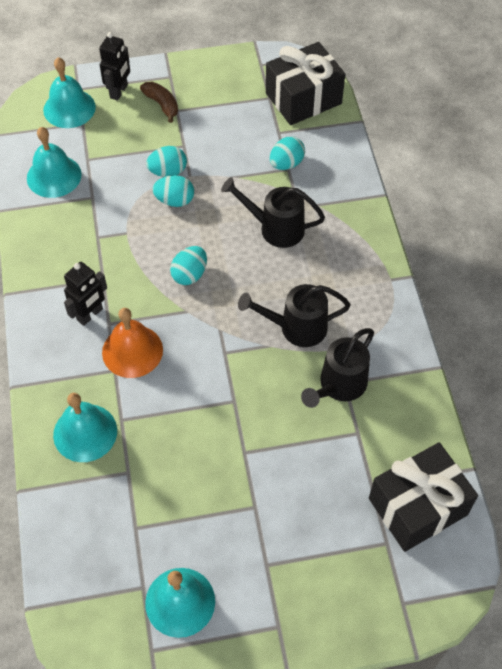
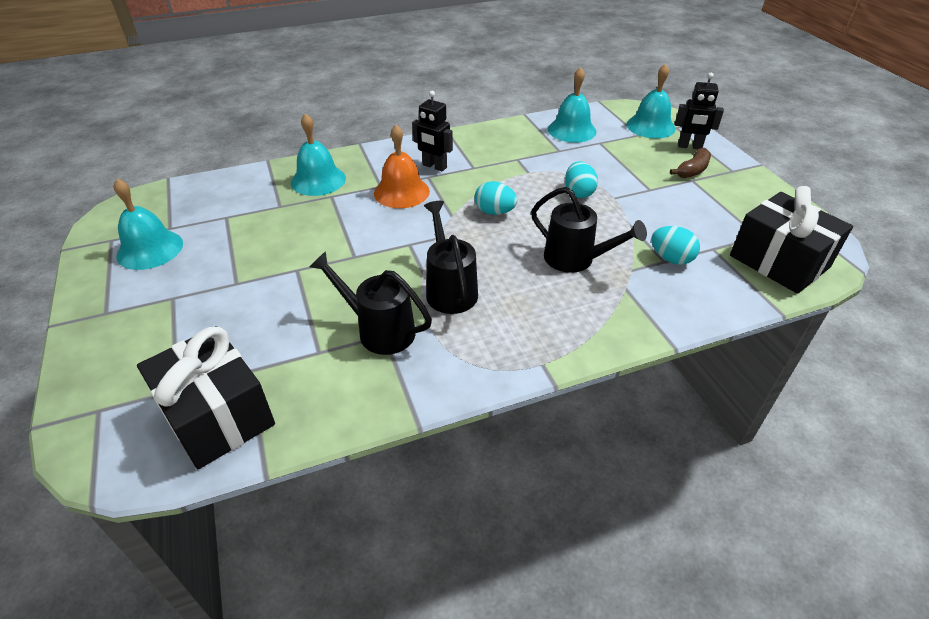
camera: 80 degrees right, 15 degrees down
(168, 172) = (611, 184): turquoise egg -> none
(275, 228) = (576, 260): black watering can -> black watering can turned 120 degrees clockwise

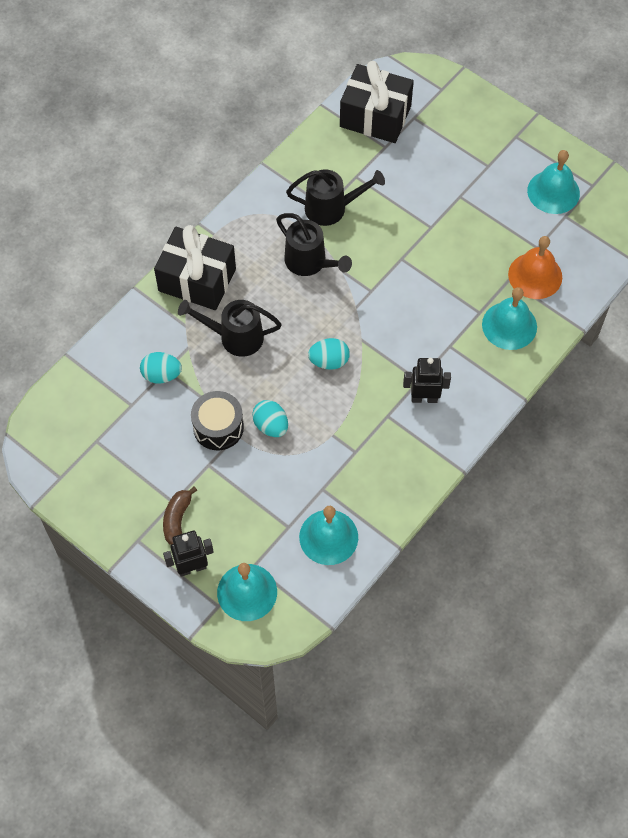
camera: 150 degrees right, 20 degrees up
(401, 192) = (425, 347): orange bell -> orange bell (535, 275)
(628, 207) = (218, 427): none -> black drum
(779, 261) = (75, 414): black gift -> black gift (197, 280)

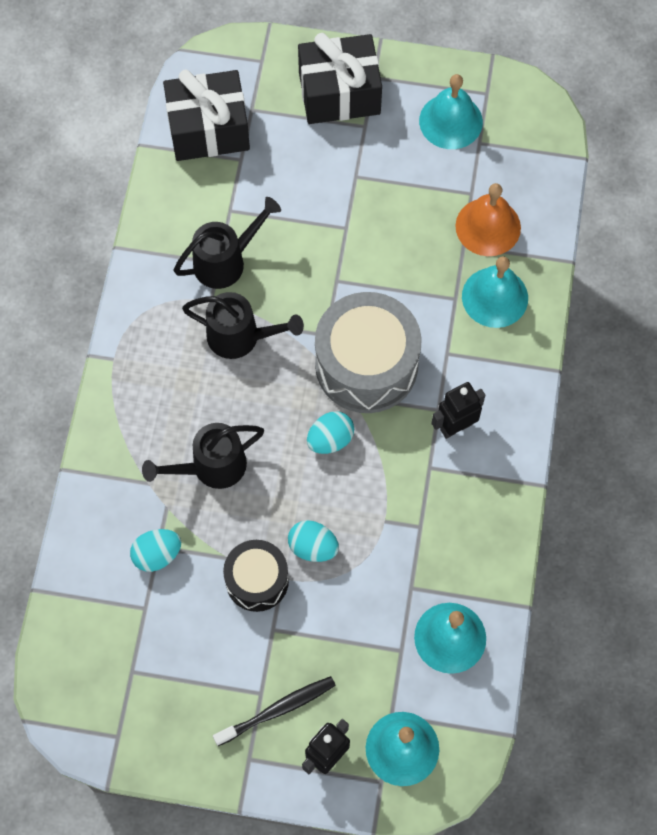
camera: 30 degrees left, 5 degrees up
(177, 519) = (277, 710): brown banana -> black toothbrush
(197, 280) = (128, 423): black gift -> black gift (339, 93)
(386, 325) = (366, 365): none -> grey drum

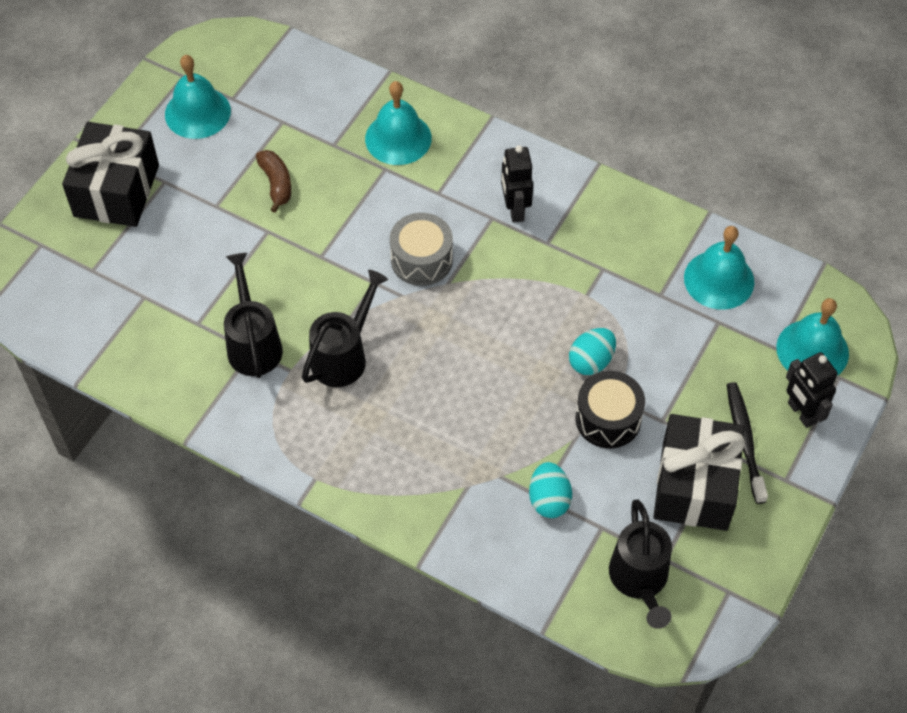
camera: 70 degrees left, 10 degrees down
(208, 129) = (94, 314): black gift -> black gift (694, 486)
(210, 467) = (473, 424): black watering can -> black watering can (640, 581)
(330, 439) = (486, 313): turquoise egg -> none
(366, 365) = (421, 259): grey drum -> grey drum, size x0.58
(399, 215) = (276, 184): none -> brown banana
(488, 226) = (323, 120): orange bell -> none

